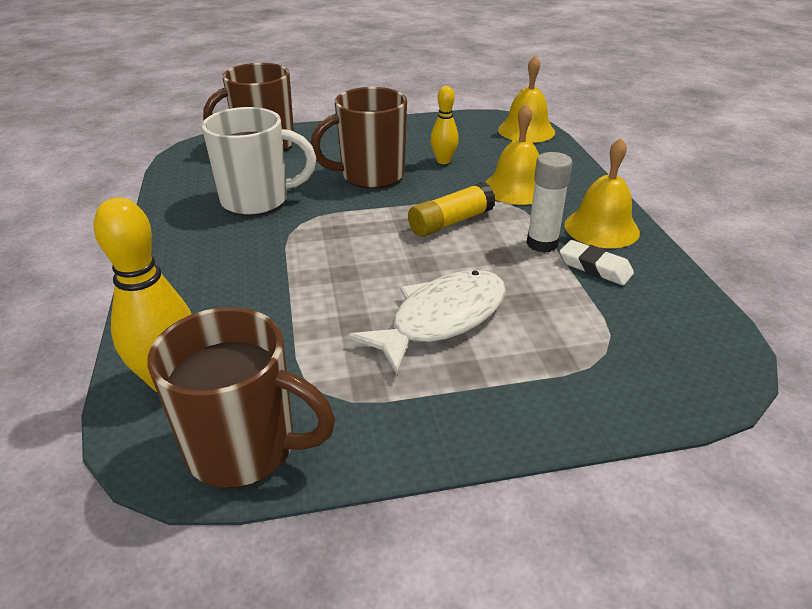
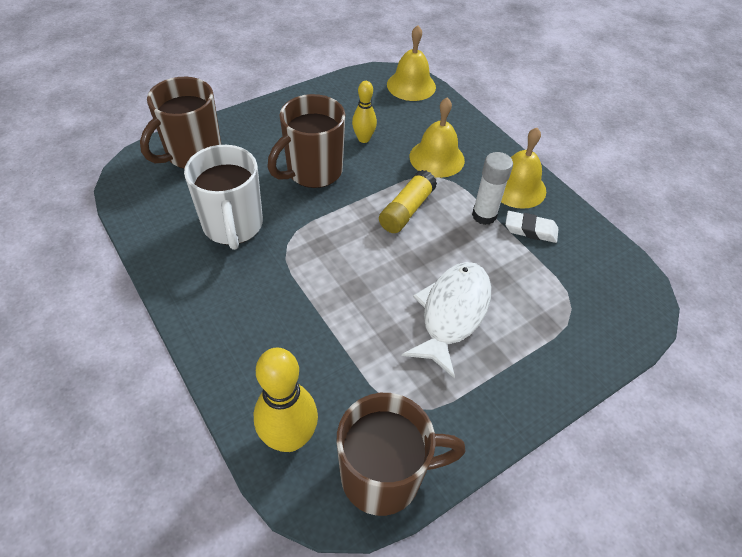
camera: 25 degrees left, 15 degrees up
(257, 200) = (233, 226): white mug -> white mug turned 105 degrees clockwise

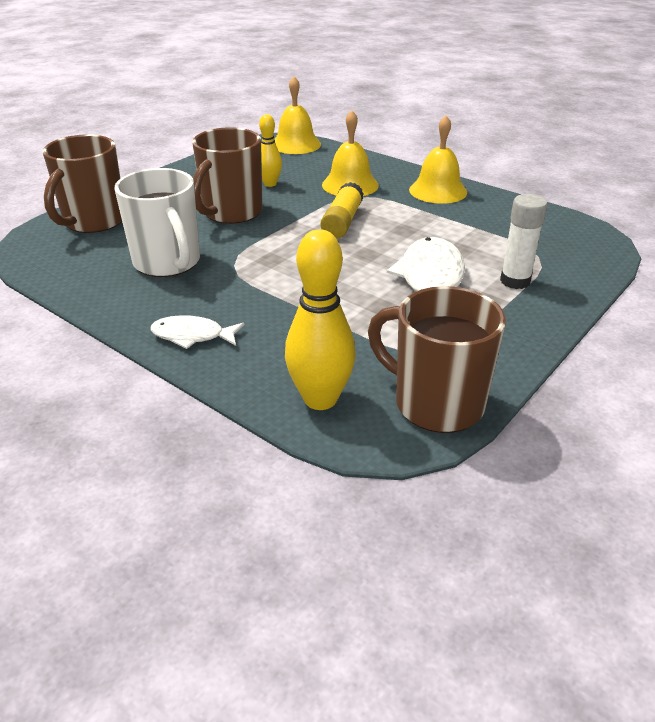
camera: 15 degrees left, 15 degrees down
(217, 326) = (192, 336): none -> white fish
(384, 475) = (436, 403): brown mug -> brown mug turned 120 degrees counterclockwise
(484, 215) = (419, 213): white glue stick -> white glue stick (515, 281)
(530, 230) = (468, 214): white eraser -> none

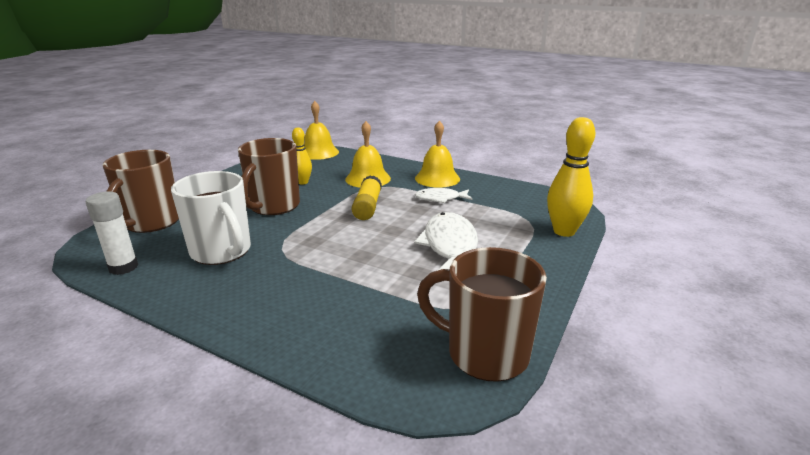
camera: 10 degrees left, 10 degrees down
(192, 336) = (251, 315): white fish -> white fish (440, 198)
(320, 399) = (380, 362): yellow bowling pin -> yellow bowling pin (564, 231)
(515, 281) = (517, 241): white glue stick -> white glue stick (123, 267)

